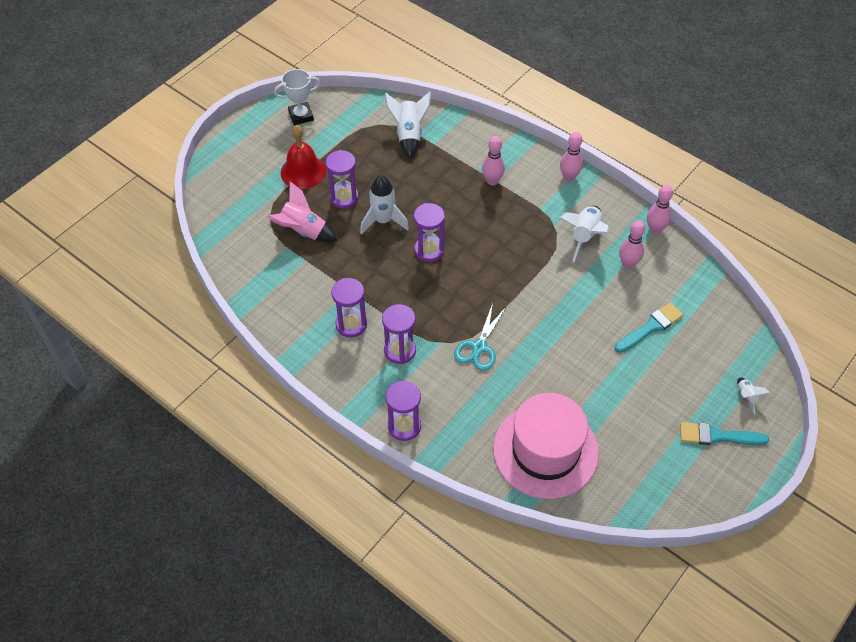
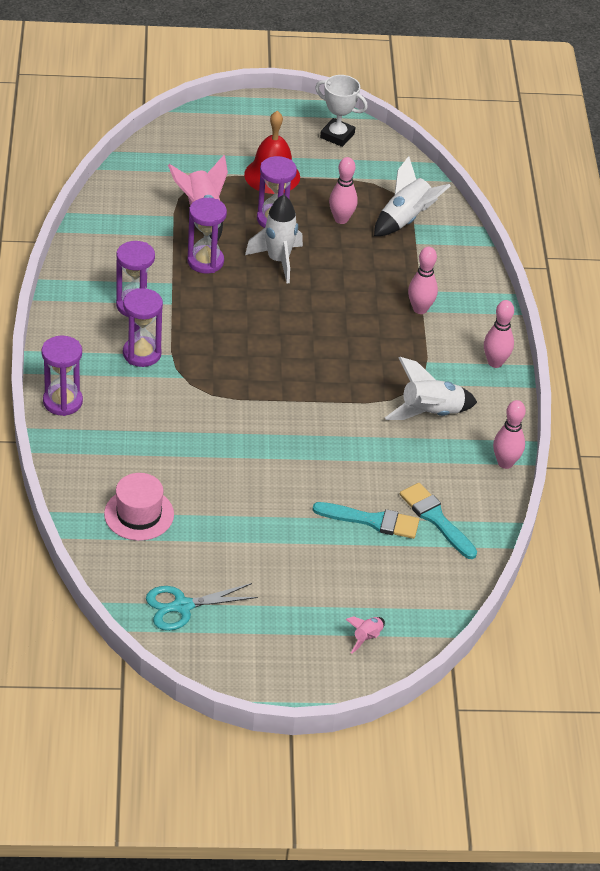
camera: 45 degrees right, 10 degrees down
(429, 250) = (280, 310): purple hourglass -> purple hourglass (205, 261)
(479, 347) = (206, 406): turquoise scissors -> turquoise scissors (182, 606)
(545, 450) = (139, 514): pink hat -> pink hat, size x0.54
(628, 264) = (434, 464): pink bowling pin -> pink bowling pin (341, 219)
(717, 436) = (292, 637): turquoise brush -> turquoise brush (436, 519)
(746, 396) = (367, 638): white rocket -> pink rocket

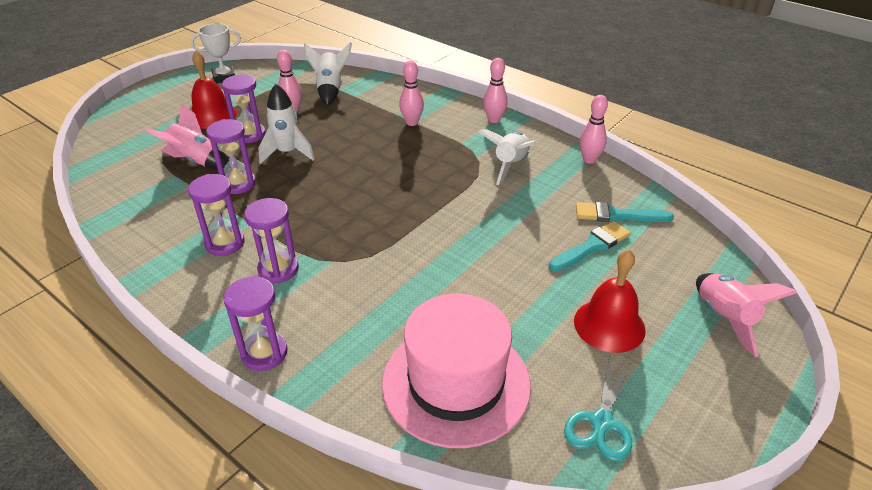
camera: 45 degrees left, 5 degrees down
(139, 514) = (456, 383): pink hat -> pink hat, size x1.84
(285, 571) = (609, 325): none -> red bell
(367, 638) = (724, 318): pink rocket -> pink rocket, size x1.95

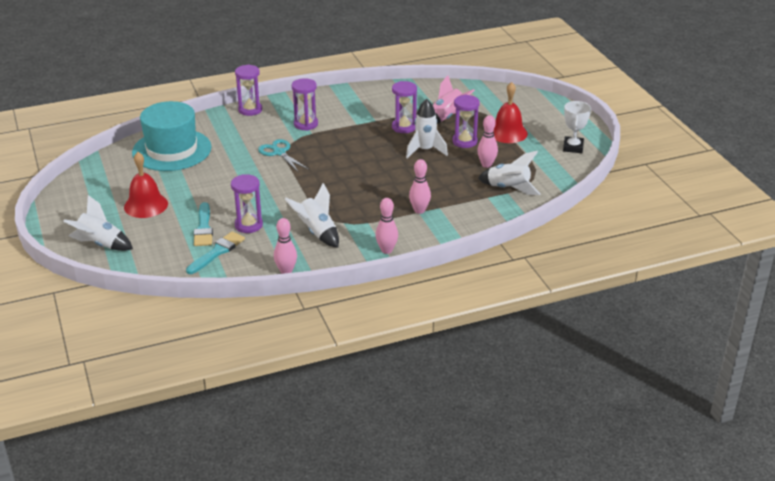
camera: 120 degrees right, 5 degrees down
(225, 243) = (346, 114): purple hourglass -> purple hourglass (248, 225)
(456, 383) = (172, 150): pink hat -> turquoise hat
(601, 422) = (104, 178): turquoise scissors -> turquoise scissors (279, 152)
(724, 318) = (100, 244): pink rocket -> white rocket

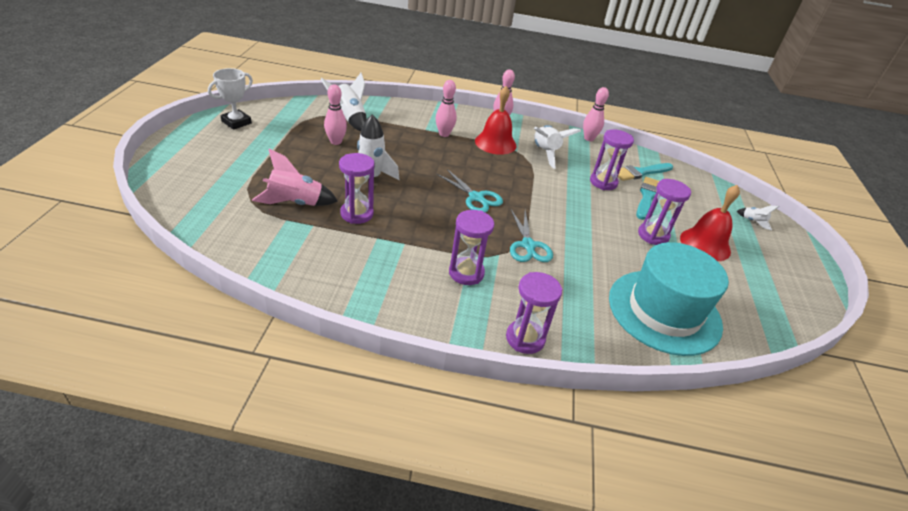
camera: 155 degrees left, 5 degrees up
(100, 244) = (753, 222): white rocket -> white rocket, size x0.51
(340, 168) = (476, 197): none -> turquoise scissors
(464, 141) = (320, 170): purple hourglass -> purple hourglass (653, 235)
(507, 132) = (264, 159): red bell -> red bell (495, 143)

